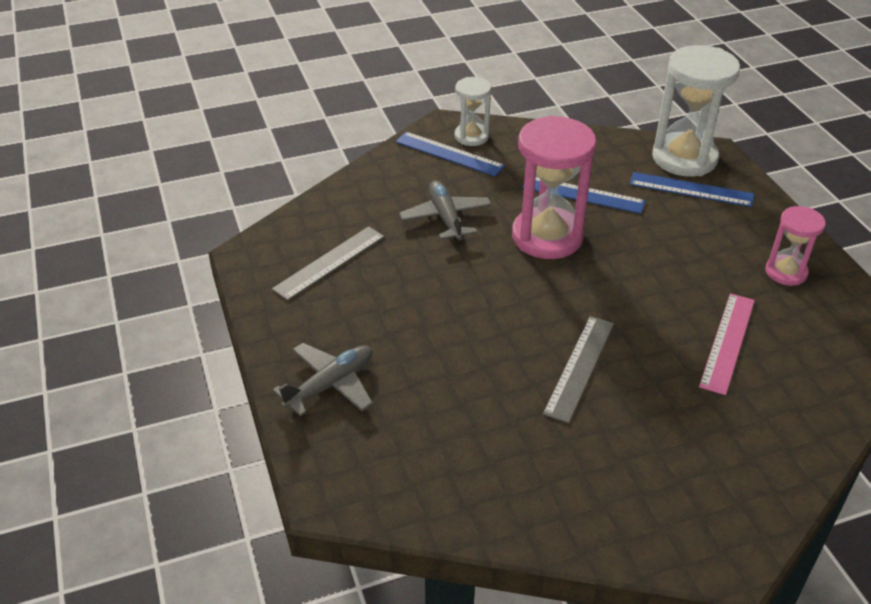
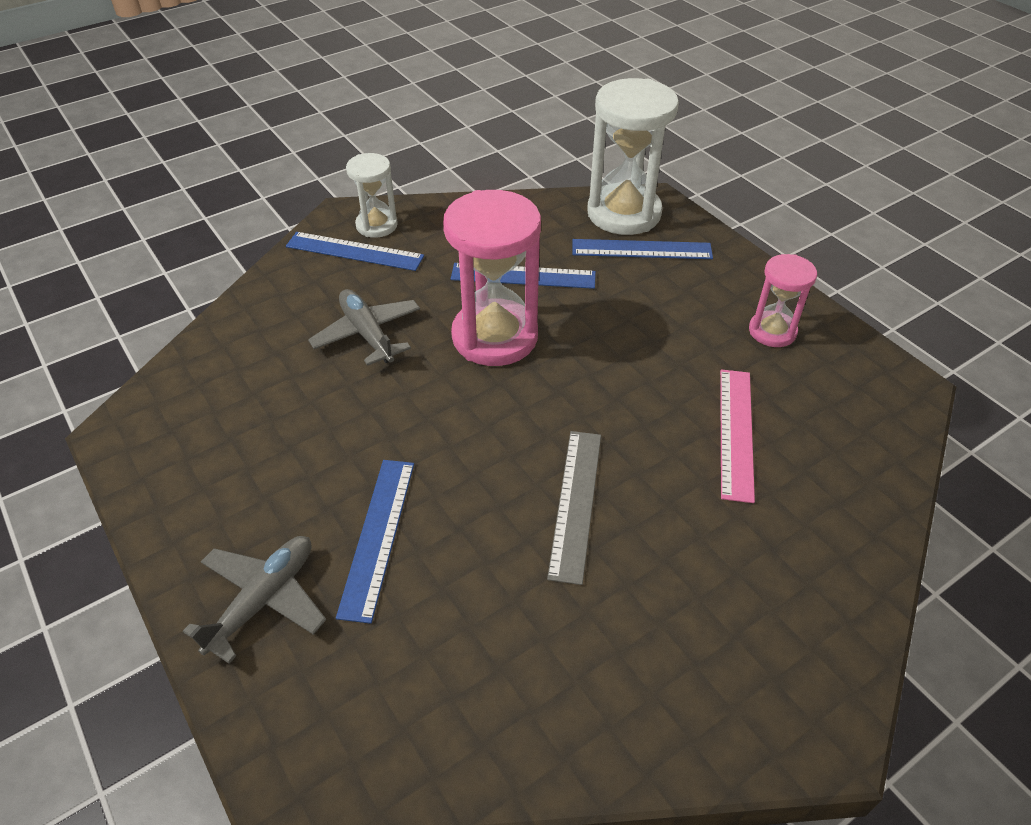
camera: 15 degrees left, 5 degrees up
(329, 262) = (231, 422): grey ruler -> none
(421, 360) = (377, 536): none -> blue ruler

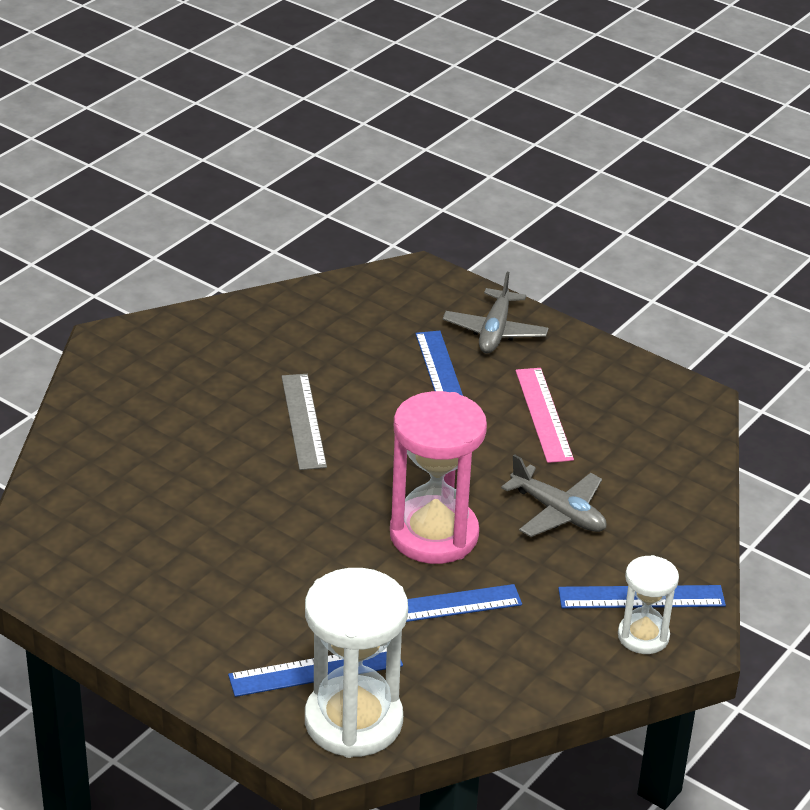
camera: 160 degrees right, 10 degrees down
(736, 432) = (180, 495): pink ruler -> pink ruler (543, 414)
(772, 331) = (152, 598): pink hourglass -> none

